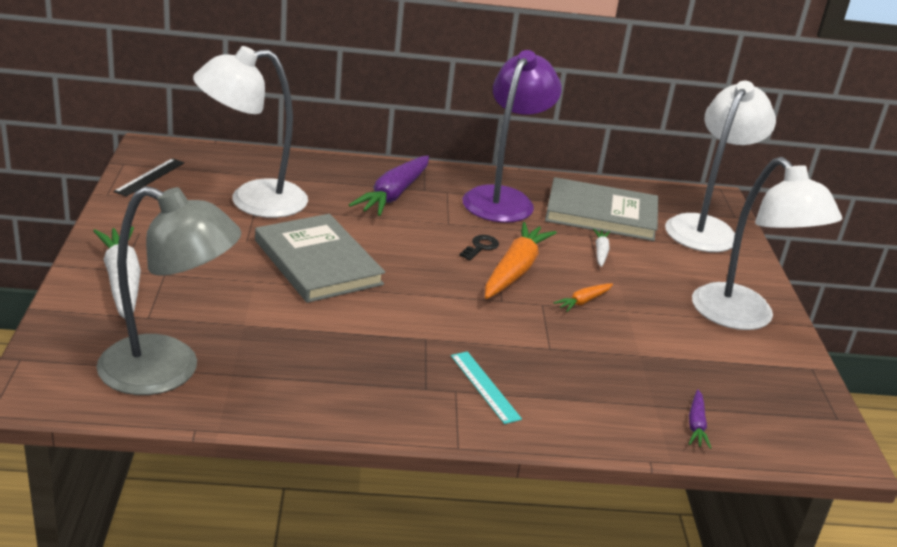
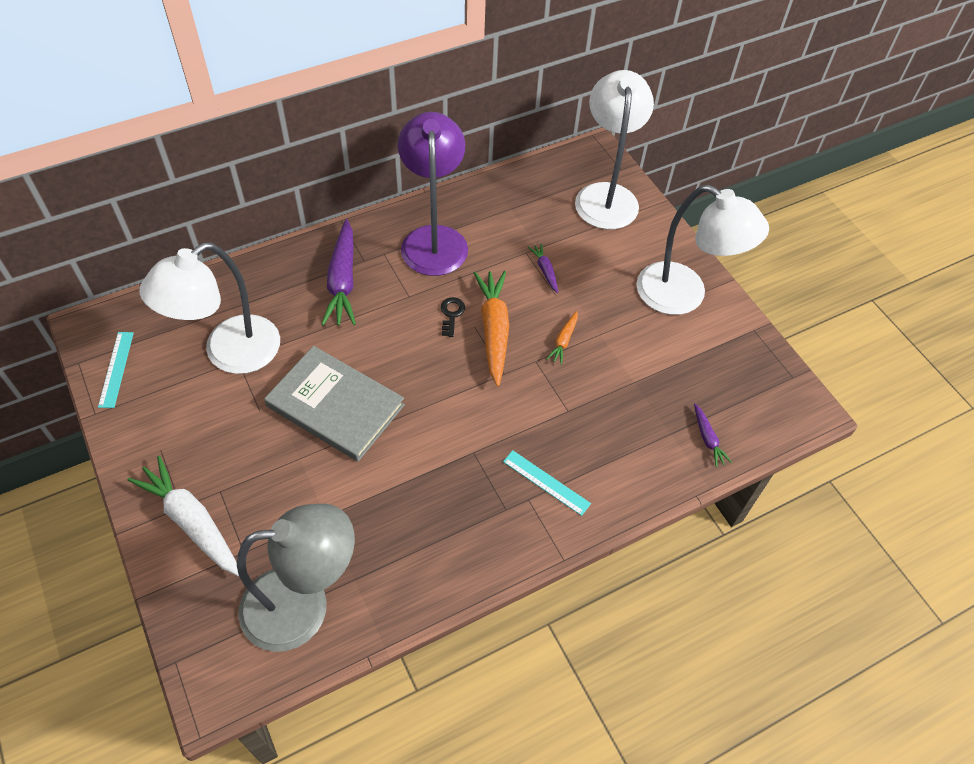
camera: 25 degrees left, 25 degrees up
(149, 177) = (116, 369): black ruler -> turquoise ruler
(600, 252) = (545, 271): white carrot -> purple carrot
(601, 214) = (520, 219): grey book -> none

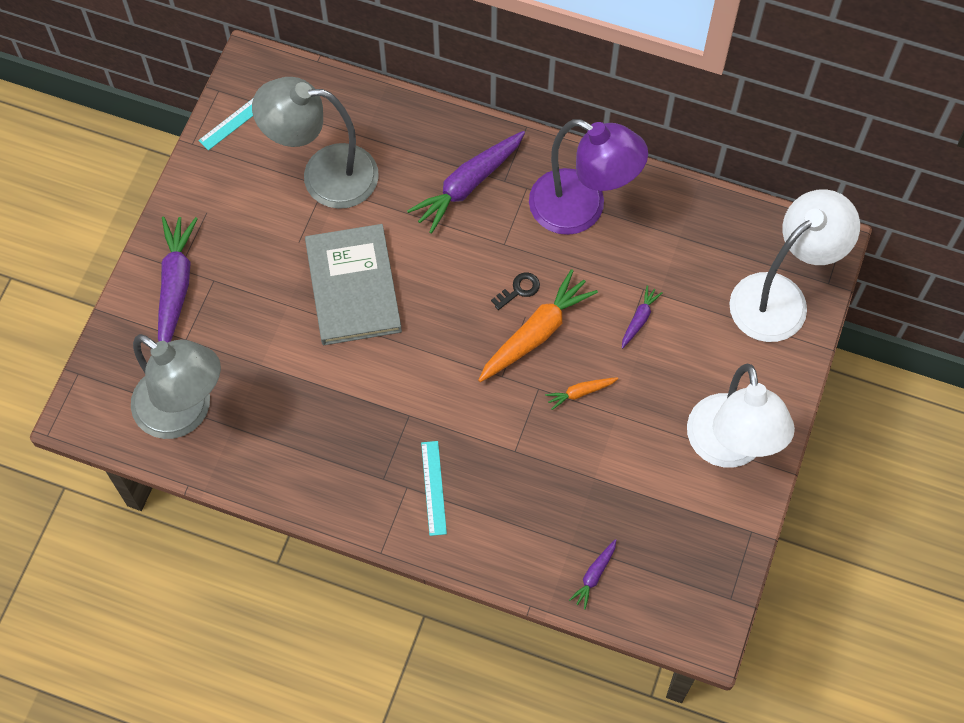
camera: 50 degrees right, 10 degrees up
(192, 522) = (175, 286): white carrot -> purple carrot
(229, 353) = (324, 175): white lamp -> grey lamp
(434, 239) = (581, 209): purple lamp -> purple lamp turned 75 degrees clockwise

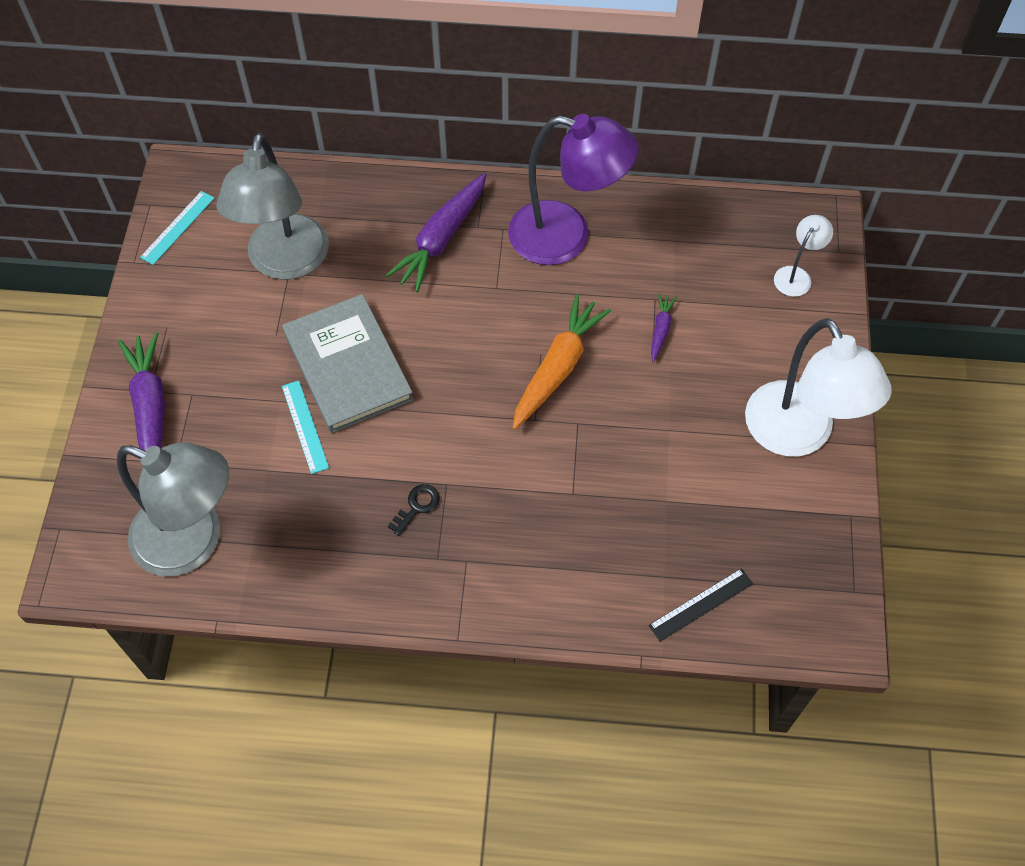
camera: 15 degrees left, 5 degrees down
(324, 175) = (285, 262): grey lamp -> grey lamp turned 75 degrees counterclockwise
(433, 488) = (496, 554): turquoise ruler -> turquoise ruler (304, 426)
(519, 290) = (526, 329): black key -> black key (417, 506)
(580, 393) = (623, 417): orange carrot -> none
(594, 575) = (700, 604): purple carrot -> black ruler
(780, 297) = (796, 275): white lamp -> white lamp, size x0.46

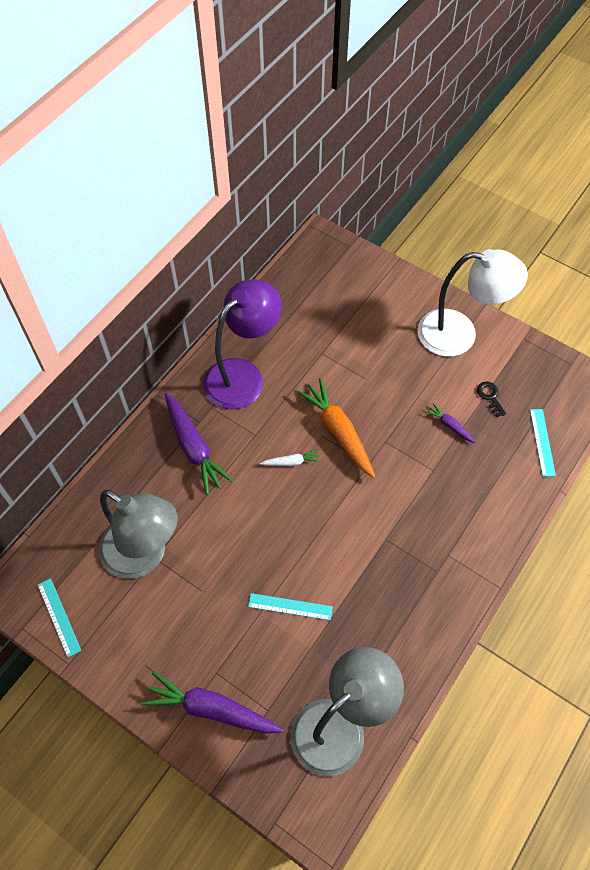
camera: 60 degrees left, 0 degrees up
(347, 366) = (258, 556): grey book -> none
(417, 506) = (393, 565): black key -> black key (490, 396)
(485, 340) = (291, 462): none -> white carrot
(660, 329) = (346, 362): purple carrot -> purple carrot (449, 426)
(700, 604) = (542, 442): black ruler -> turquoise ruler
(796, 275) = (352, 275): white lamp -> none

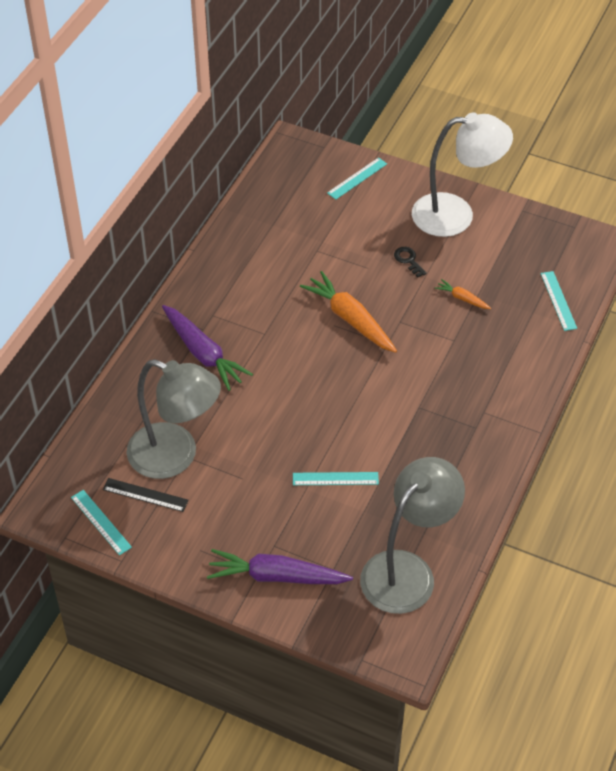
camera: 10 degrees left, 10 degrees down
(107, 594) = (145, 495): none -> black ruler
(243, 375) = (239, 281): purple lamp -> none
(291, 462) = (307, 353): white carrot -> none
(374, 283) = (357, 178): none -> turquoise ruler
(449, 426) = (462, 298): purple carrot -> orange carrot
(490, 396) = (498, 267): black key -> black key (408, 260)

